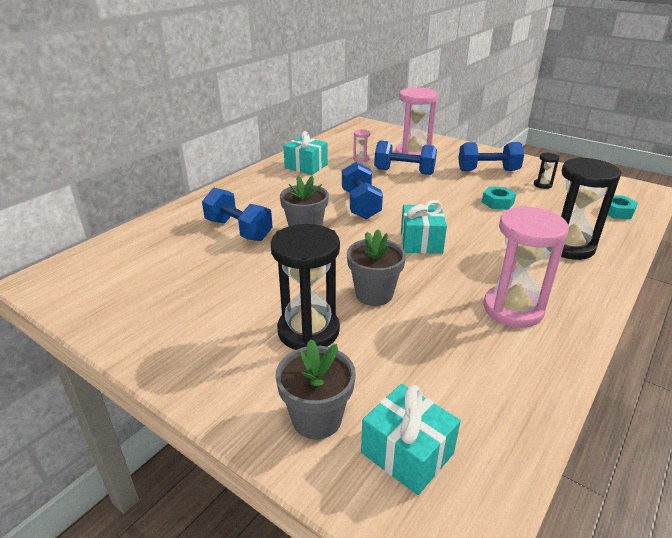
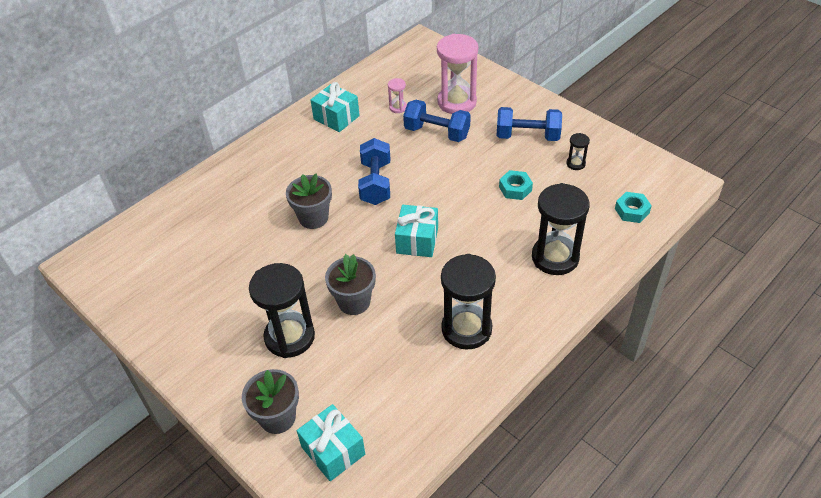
camera: 10 degrees right, 15 degrees up
(238, 230) = (252, 212): blue dumbbell -> none
(513, 309) = (466, 329): pink hourglass -> black hourglass

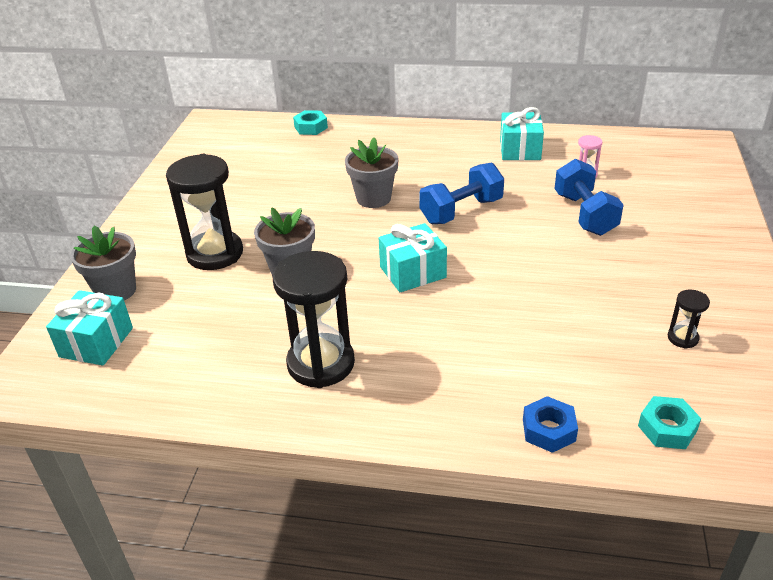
camera: 55 degrees right, 10 degrees down
(457, 102) = (650, 206): pink hourglass -> none
(515, 189) = (574, 307): turquoise nut -> turquoise nut (311, 127)
(527, 136) = (673, 278): blue dumbbell -> none
(555, 257) = (500, 389): black hourglass -> none
(600, 256) = (548, 430): none -> blue nut

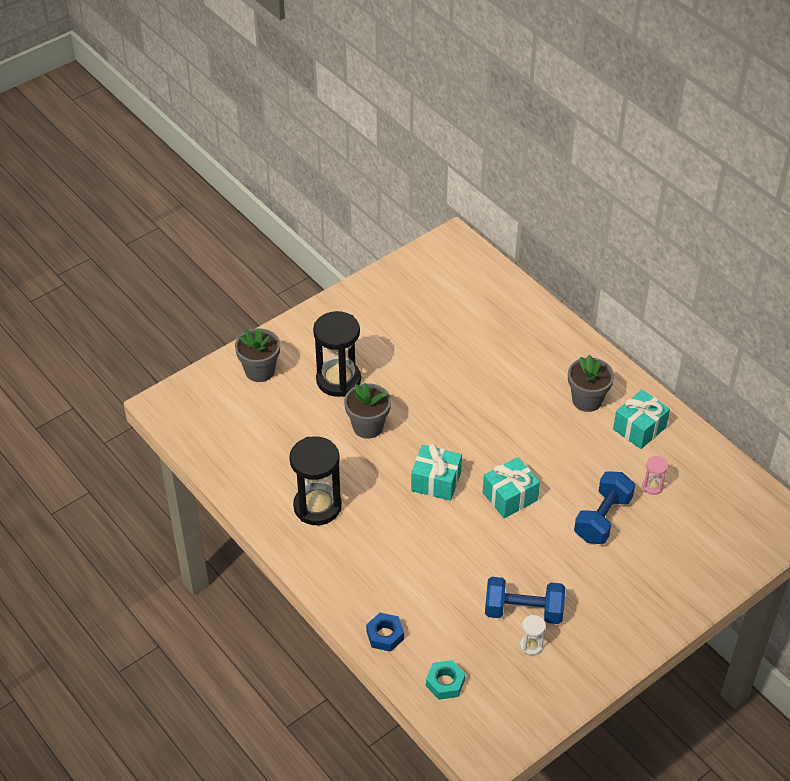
camera: 40 degrees right, 10 degrees up
(96, 342) = (220, 404): turquoise gift -> turquoise gift (510, 497)
(311, 127) = (517, 297): turquoise nut -> none
(373, 198) = (482, 402): grey flower pot -> grey flower pot (587, 400)
(461, 211) = (525, 455): blue dumbbell -> blue dumbbell (523, 611)
(682, 338) = (531, 646): black hourglass -> white hourglass

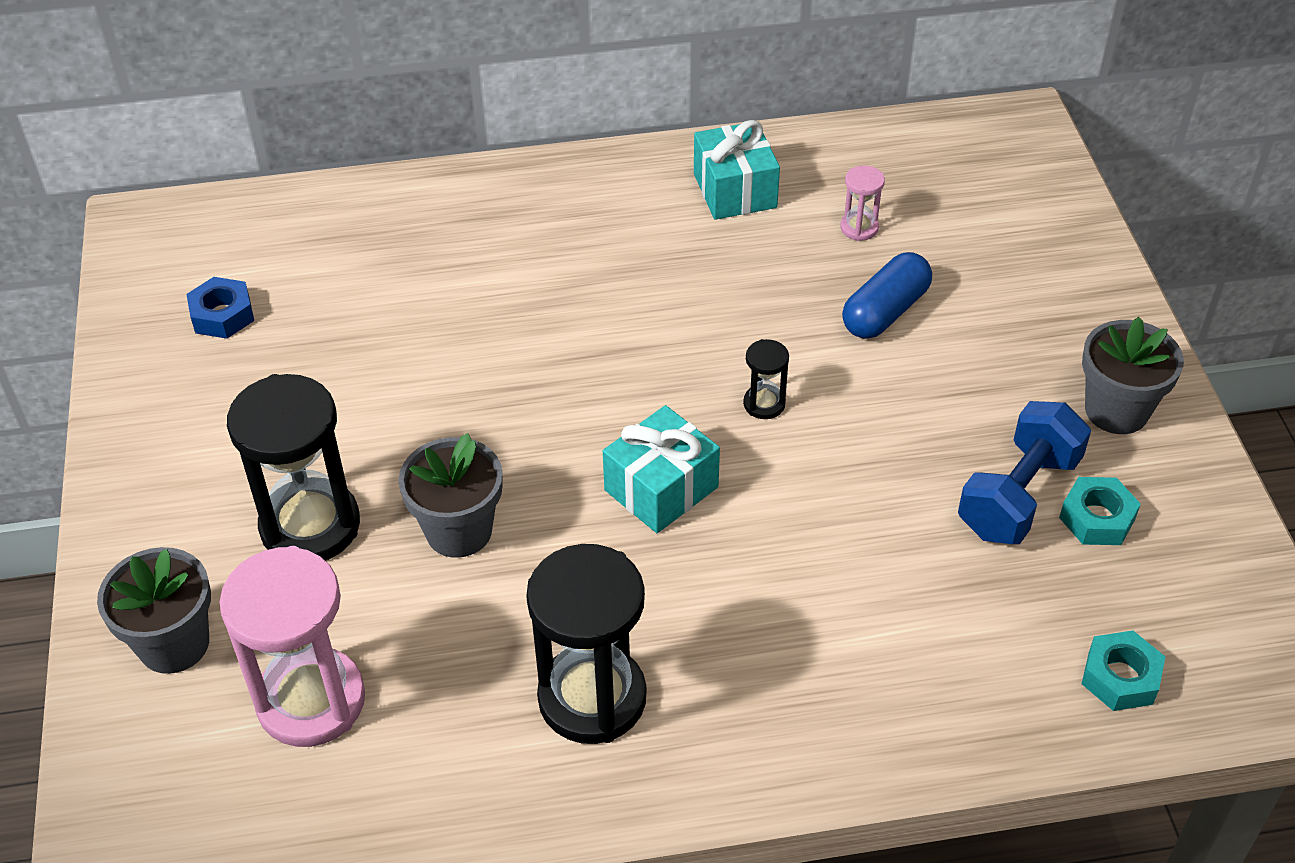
camera: 60 degrees left, 0 degrees up
(261, 423) = (311, 701): none -> pink hourglass
(385, 635) = (966, 723): blue nut -> blue nut (222, 315)
(510, 497) = (764, 404): turquoise gift -> black hourglass
(531, 646) = (1097, 518): white hourglass -> turquoise nut
(587, 400) = (632, 221): grey flower pot -> grey flower pot (1116, 410)
(602, 518) = (885, 312): blue dumbbell -> blue capsule

